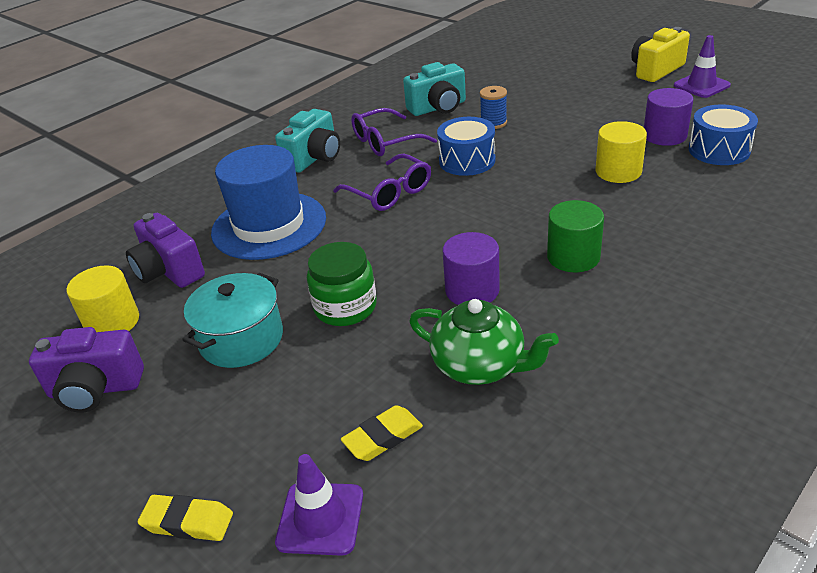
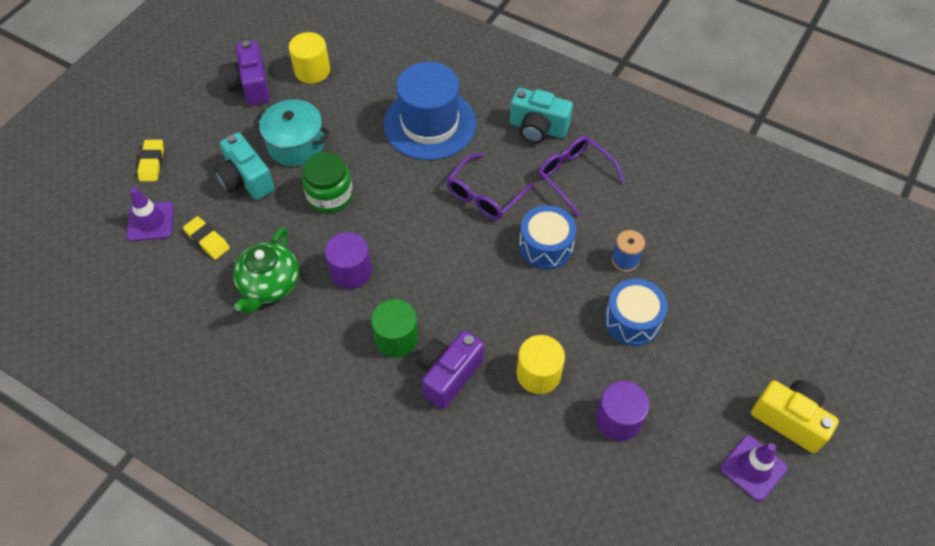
camera: 75 degrees right, 20 degrees up
(169, 271) = (368, 81): purple camera -> purple camera (448, 374)
(438, 108) = (652, 208): turquoise camera -> turquoise camera (246, 180)
(719, 150) = (592, 470): blue drum -> blue drum (632, 320)

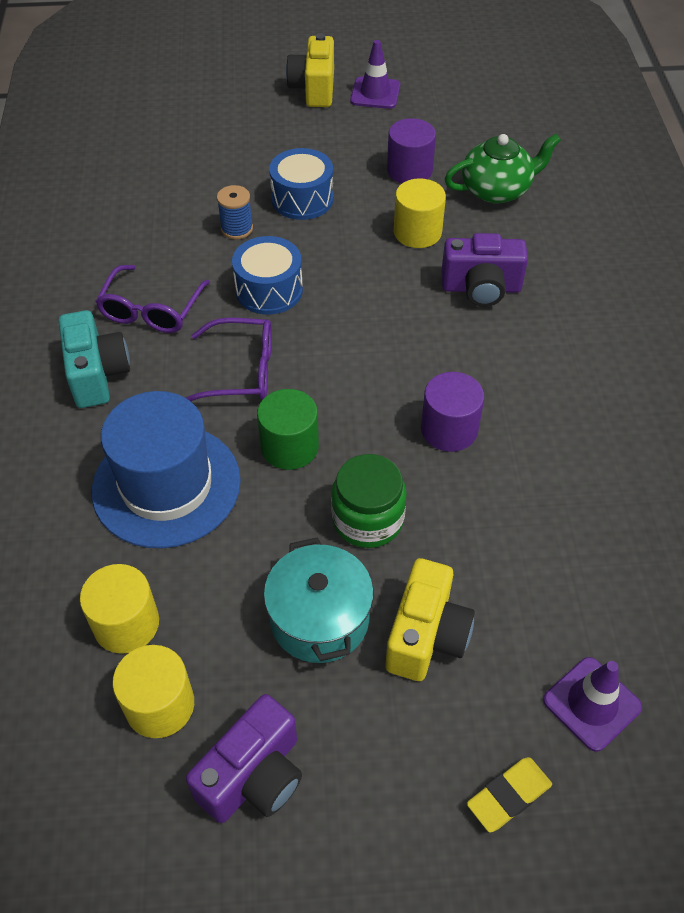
camera: 125 degrees left, 5 degrees down
(207, 240) = (550, 607): yellow eraser -> none
(246, 180) = (426, 636): turquoise camera -> yellow camera
(269, 285) = (539, 494): green teapot -> green teapot (497, 190)
(363, 76) = (126, 624): none -> yellow cylinder
(396, 338) = (485, 345): green cylinder -> green cylinder (289, 447)

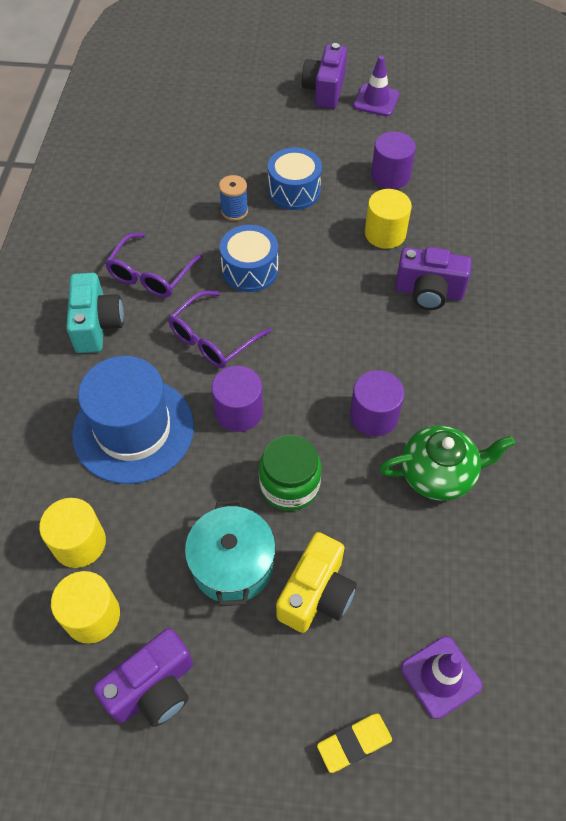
camera: 10 degrees right, 5 degrees up
(241, 371) = (213, 339): purple glasses -> purple glasses turned 120 degrees clockwise
(289, 447) = (239, 411): green cylinder -> purple cylinder
(314, 89) = (324, 90): yellow camera -> purple camera
(497, 190) = (461, 203): green teapot -> green teapot (438, 473)

